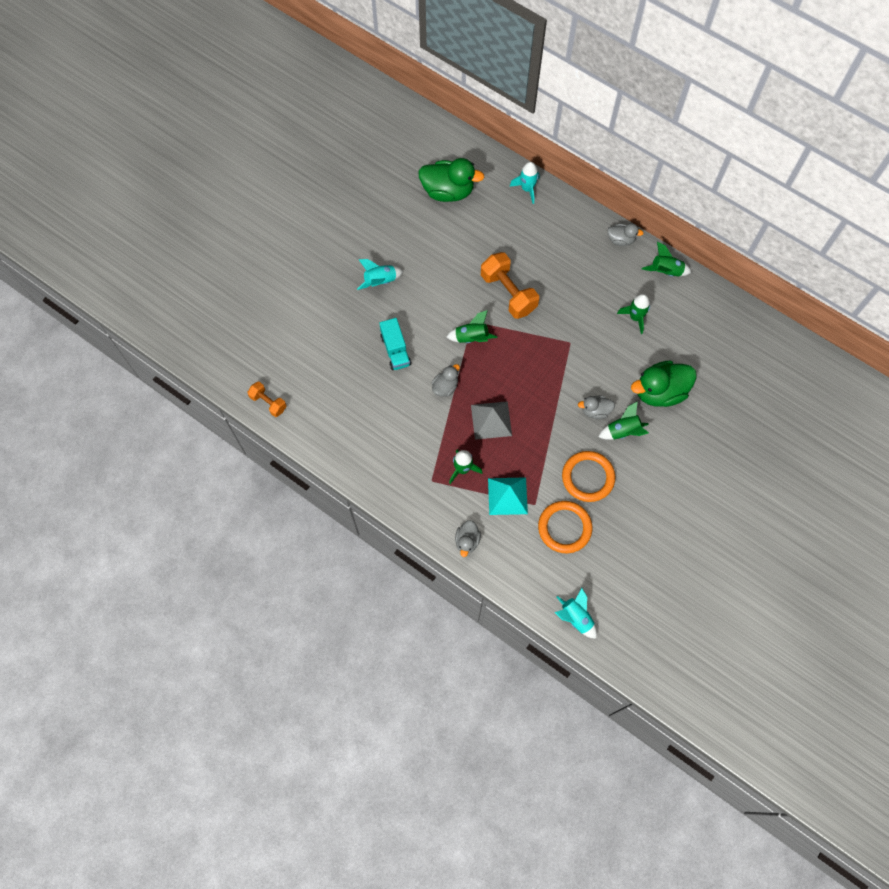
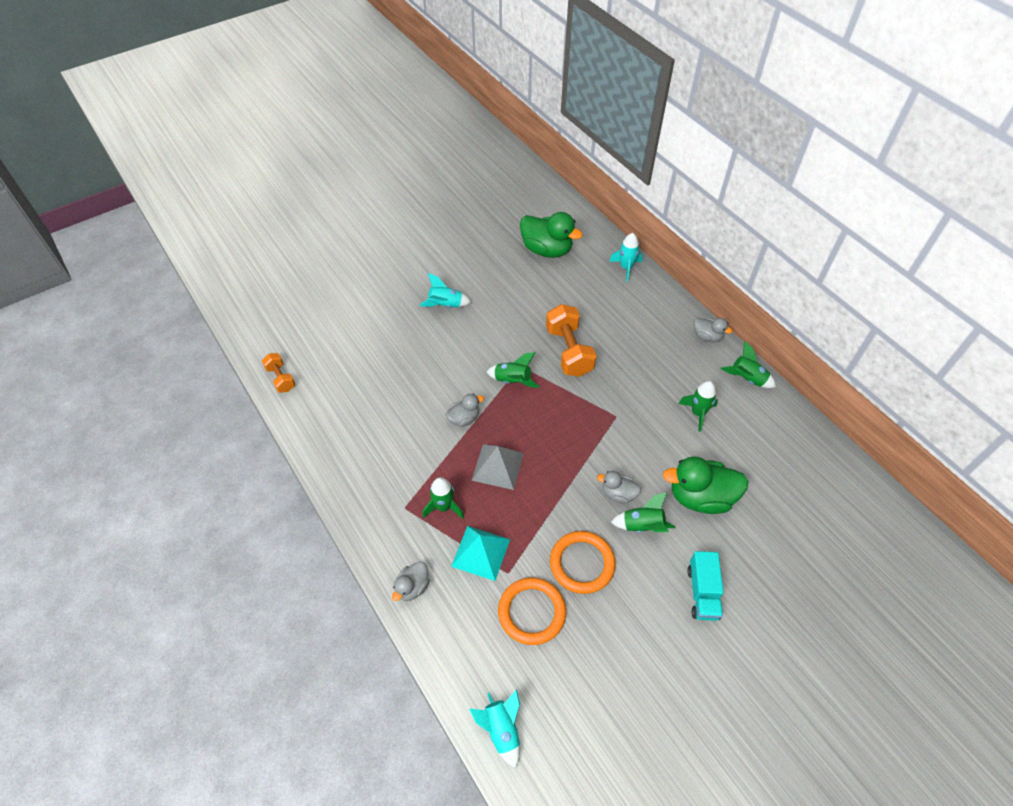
camera: 20 degrees right, 15 degrees down
(395, 350) = (430, 369): turquoise truck -> turquoise truck (702, 592)

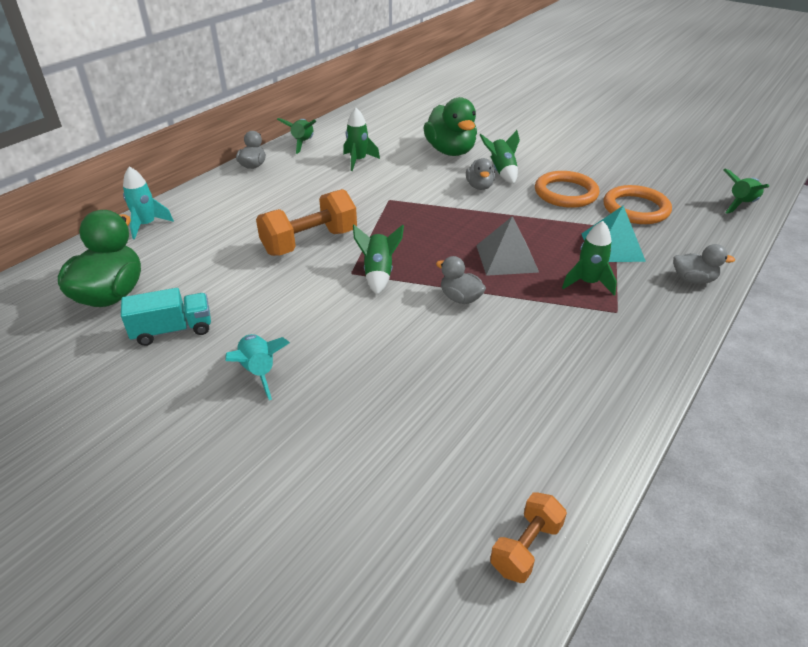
camera: 110 degrees left, 15 degrees down
(501, 729) = (741, 204): turquoise rocket -> green rocket
(702, 592) = (536, 143): turquoise truck -> turquoise truck (173, 330)

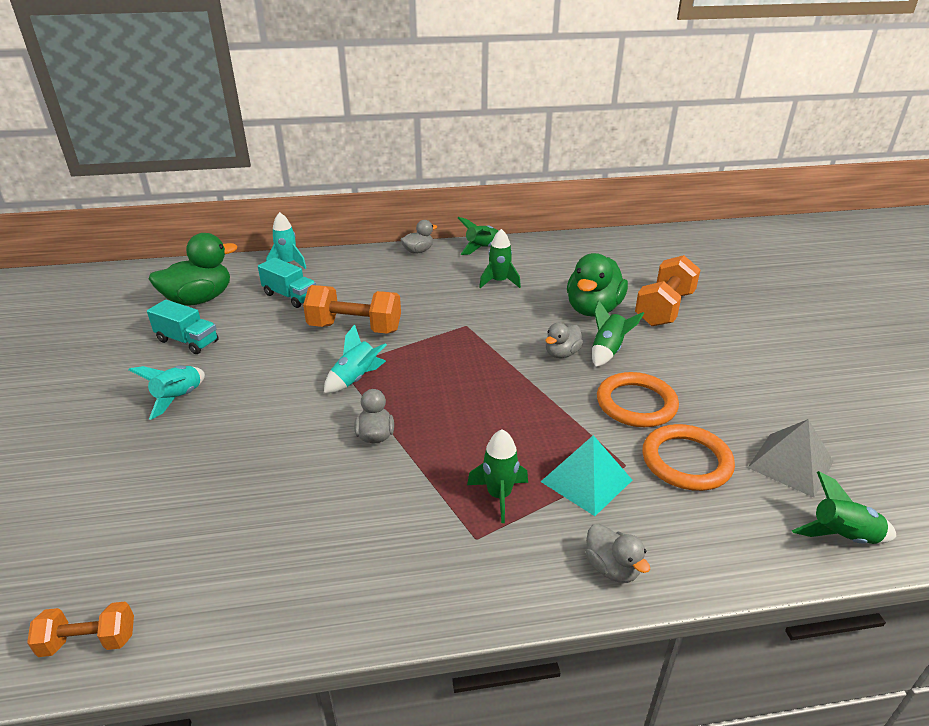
camera: 45 degrees right, 5 degrees down
(203, 248) = (290, 296): none -> turquoise truck
(378, 273) = (356, 379): green rocket -> turquoise rocket
(489, 132) = (664, 309): none -> orange dumbbell
(506, 258) = (469, 428): grey pyramid -> grey pyramid (791, 464)

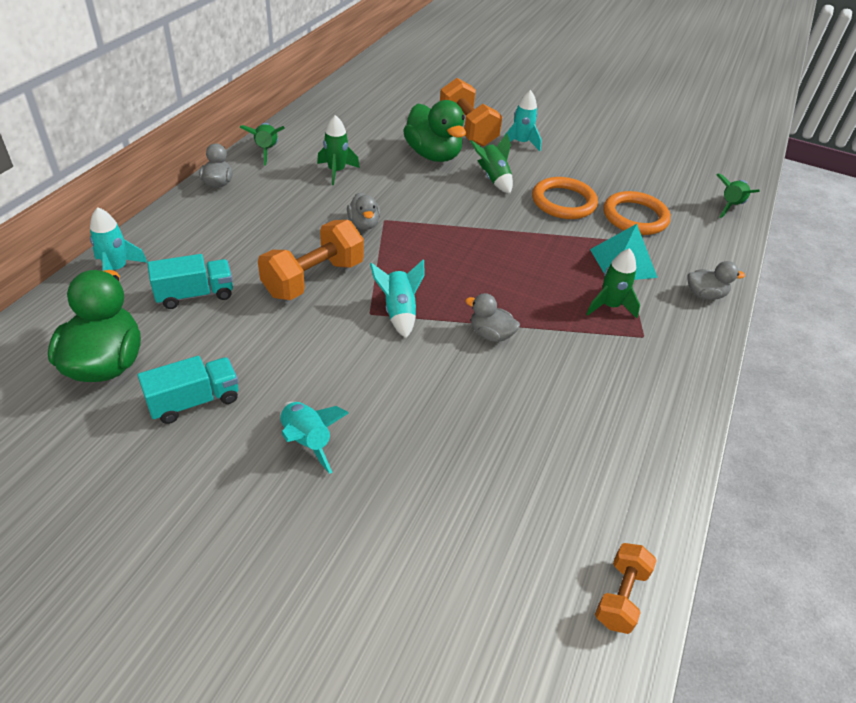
camera: 60 degrees left, 10 degrees up
(562, 353) = (475, 198): grey duck -> grey duck (364, 224)
(695, 342) = (520, 143): none -> turquoise rocket
(791, 464) = (665, 185): grey pyramid -> none

